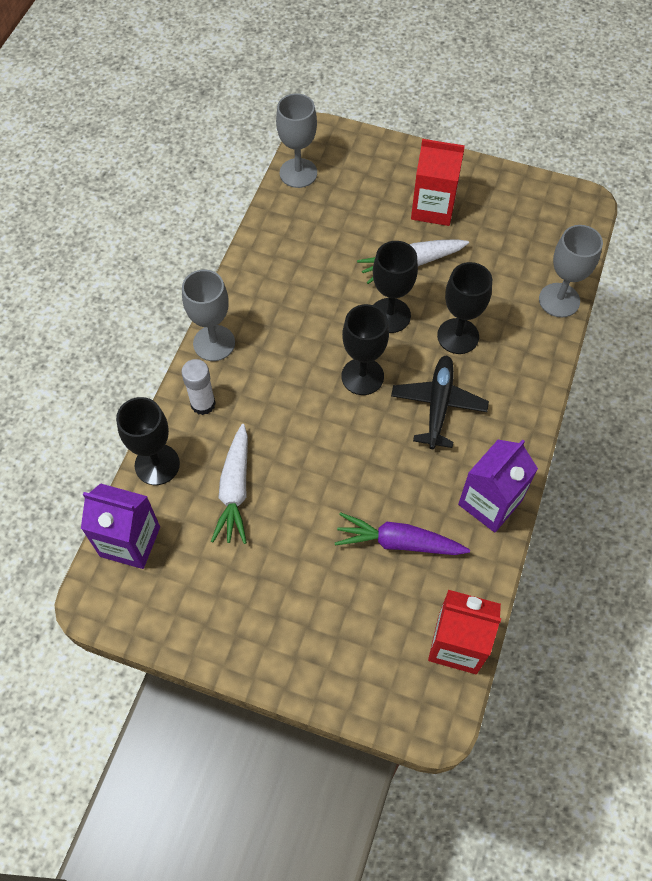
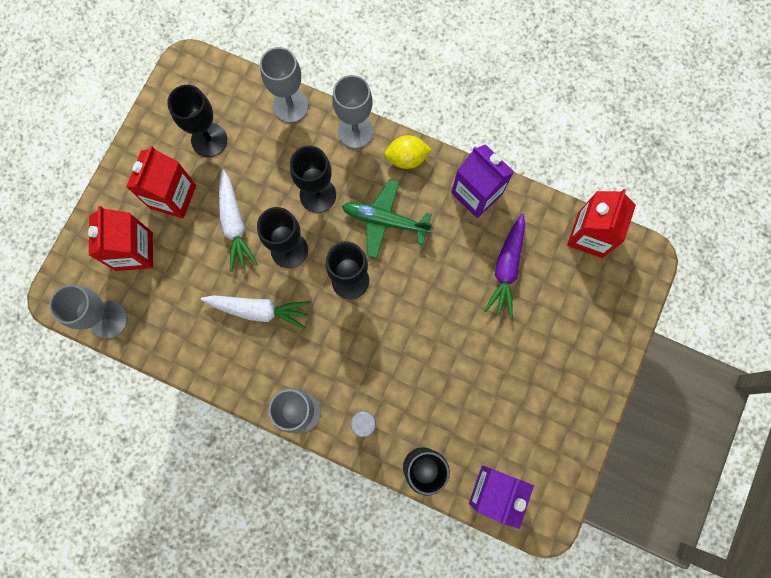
camera: 85 degrees left, 15 degrees up
(235, 490) = (452, 399): white carrot -> white carrot (259, 310)
(370, 184) = (134, 251): none -> red carton
(438, 405) = (385, 221): black plane -> green plane
(502, 231) = (209, 140): none -> black goblet
(520, 422) = (407, 158): none -> yellow lemon
(542, 366) = (355, 131): none -> grey goblet

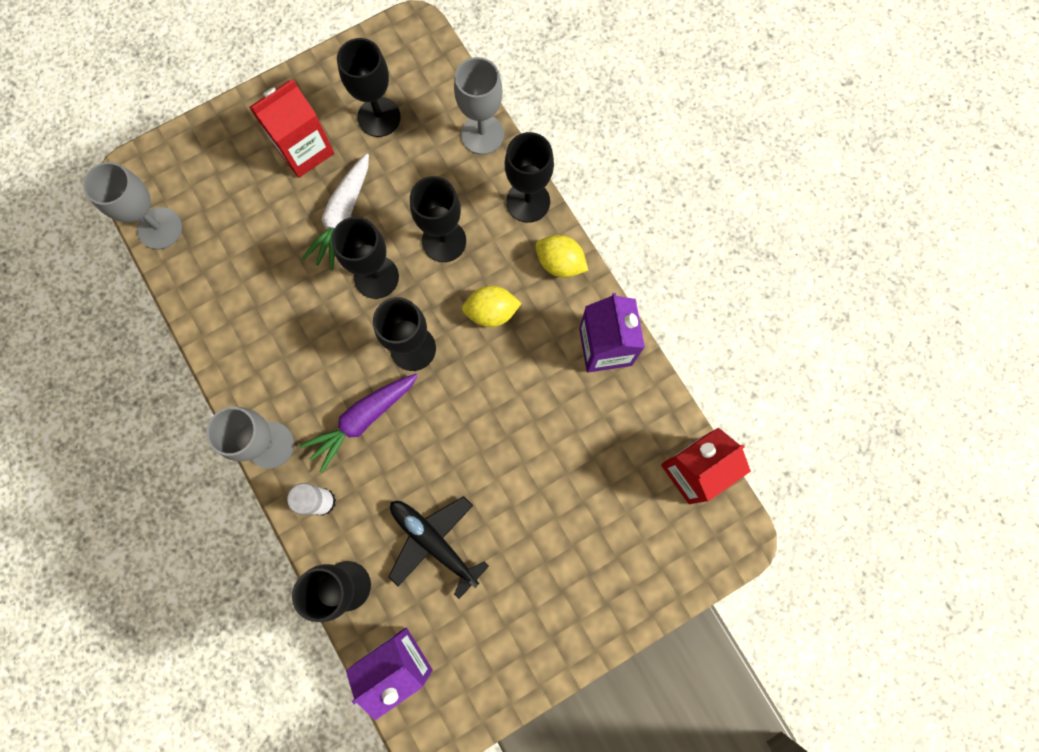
camera: 35 degrees right, 0 degrees up
(134, 251) = (230, 179): red carton -> none
(259, 310) = (304, 317): white carrot -> none
(355, 131) = (528, 202): grey goblet -> black goblet
(385, 221) = (491, 312): green plane -> yellow lemon
(459, 397) = (434, 542): none -> black plane
(506, 268) = (579, 445): purple carrot -> purple carrot (362, 419)

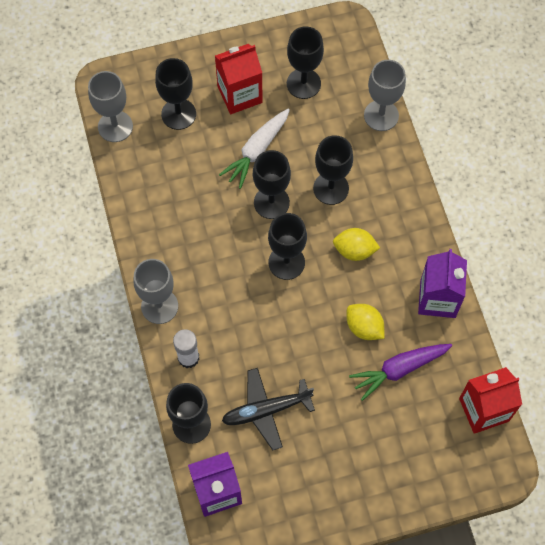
camera: 15 degrees right, 10 degrees down
(362, 419) = (234, 305): purple carrot -> purple carrot (399, 369)
(434, 542) = (267, 410): black plane -> black plane turned 75 degrees counterclockwise
(528, 202) = (404, 174): black goblet -> black goblet (178, 114)
(560, 263) = (418, 227): yellow lemon -> yellow lemon (364, 327)

